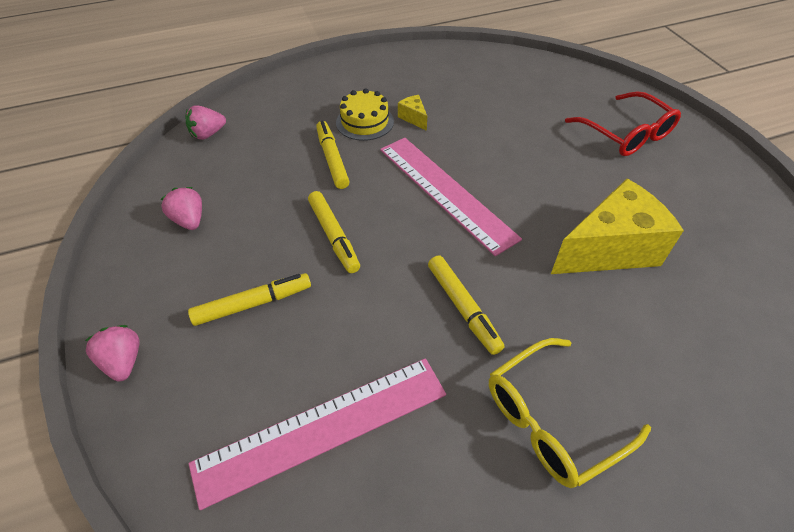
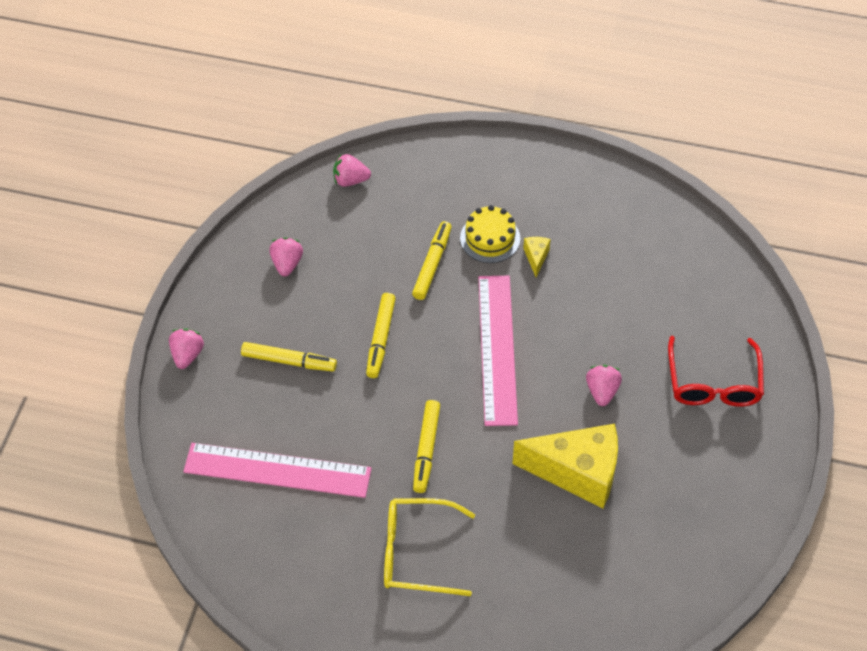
camera: 35 degrees right, 5 degrees up
(558, 179) = (602, 391): none -> pink strawberry

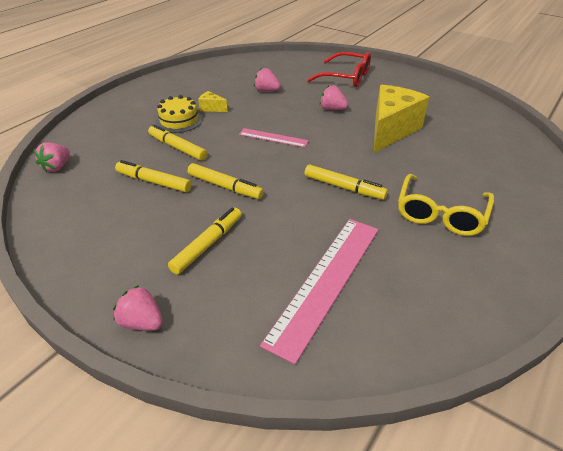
camera: 70 degrees left, 15 degrees down
(287, 264) = (101, 221): pink strawberry -> pink strawberry (266, 91)
(362, 274) = (154, 182): none -> yellow marker
(497, 349) = (273, 137): pink ruler -> pink ruler, size x0.51

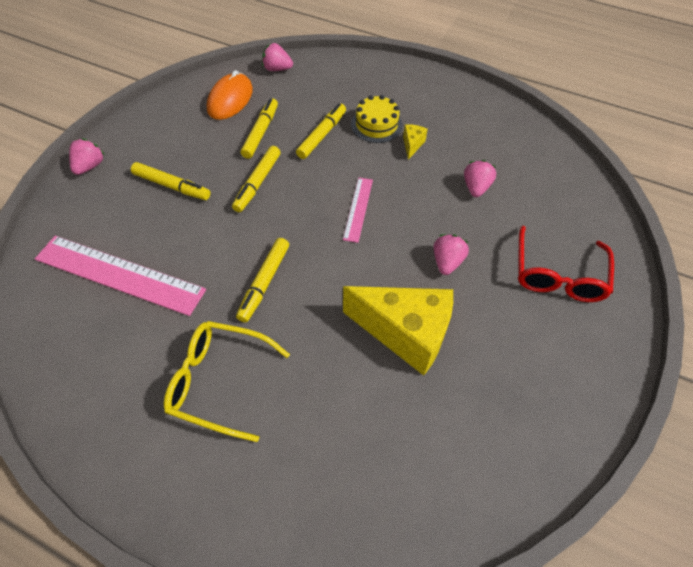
camera: 80 degrees right, 15 degrees up
(86, 200) = (230, 99): none -> orange mouse

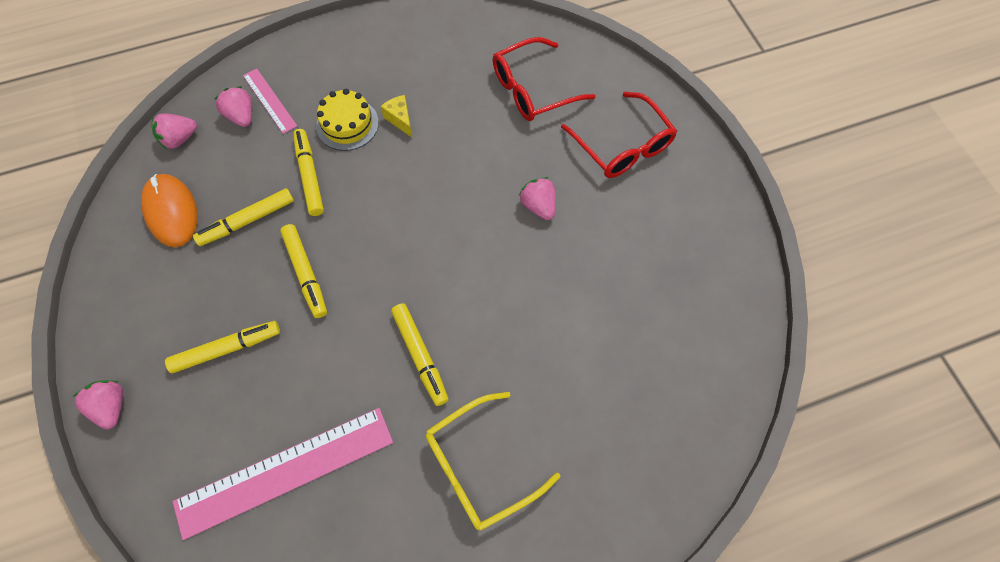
camera: 45 degrees left, 10 degrees up
(261, 132) = (247, 221): yellow marker -> yellow marker turned 90 degrees counterclockwise
(358, 209) = (422, 220): pink ruler -> pink ruler (270, 100)
(405, 334) = (570, 293): yellow cheese -> none
(476, 188) = (493, 119): pink strawberry -> pink strawberry (241, 116)
(525, 191) = (532, 90): none -> red glasses

